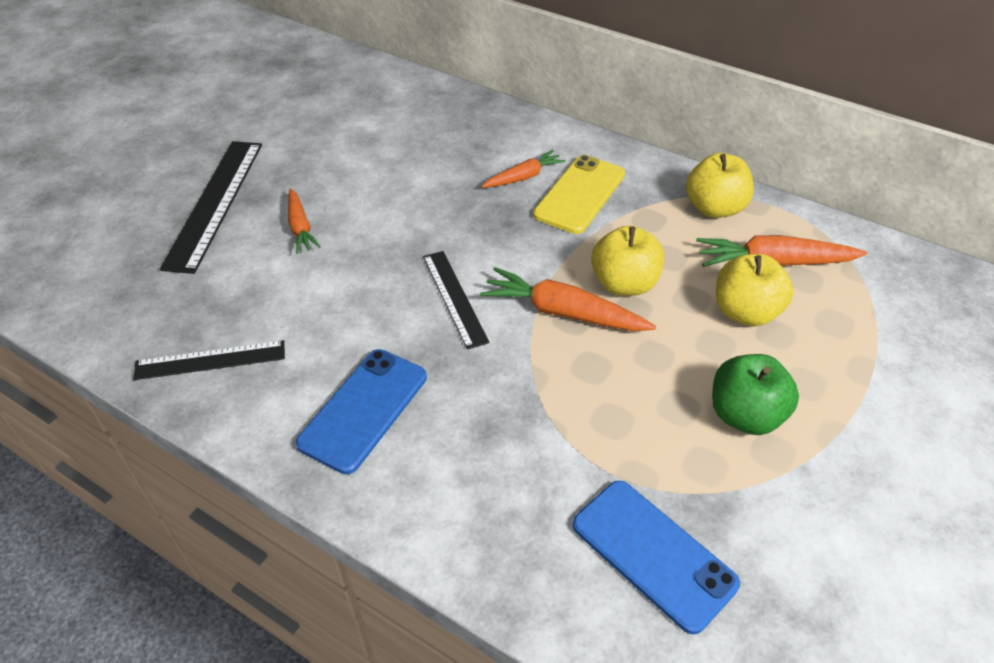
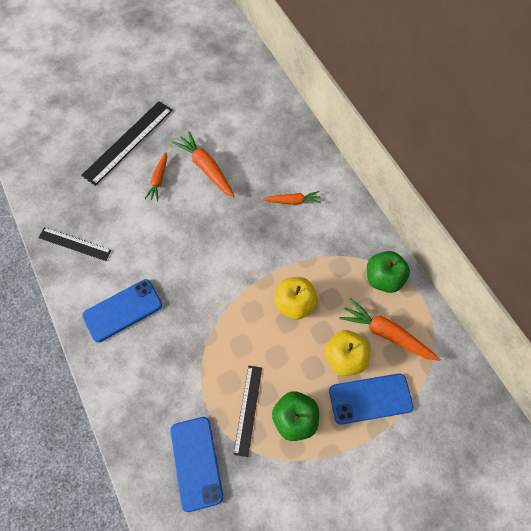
camera: 30 degrees right, 20 degrees up
(454, 298) = (204, 266): black ruler -> black ruler (248, 409)
(563, 312) = (250, 304): orange carrot -> orange carrot (206, 168)
(579, 194) = (314, 229): yellow phone -> none
(714, 208) = (383, 278): yellow apple -> green apple
(822, 342) = (370, 398): none -> blue phone

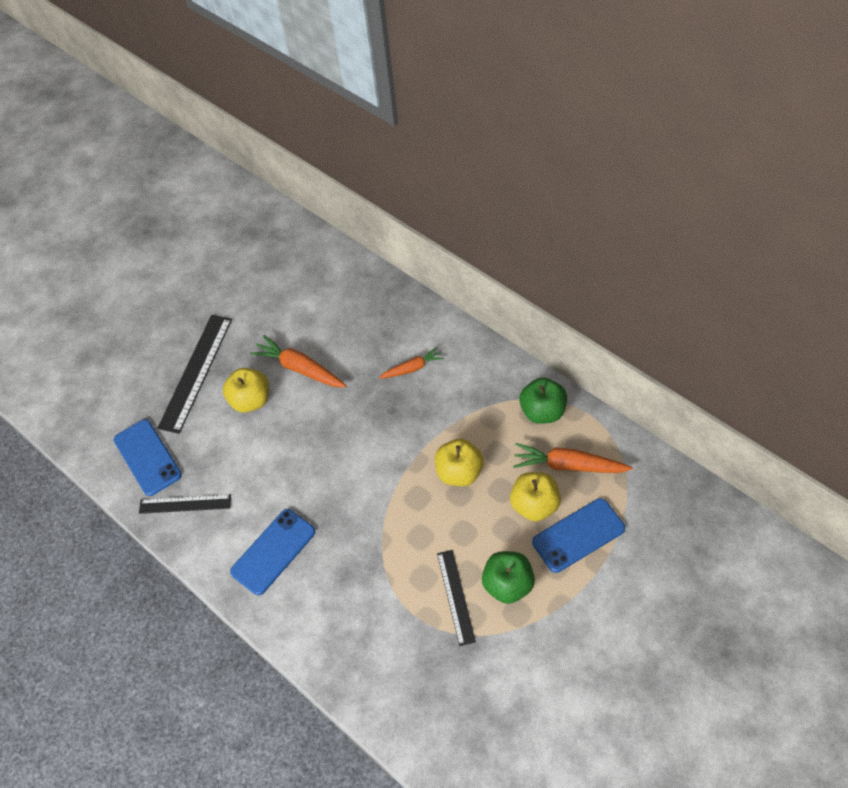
camera: 15 degrees left, 10 degrees down
(159, 179) = (251, 400): orange carrot -> yellow apple
(196, 462) = (423, 669): blue phone -> blue phone (147, 457)

